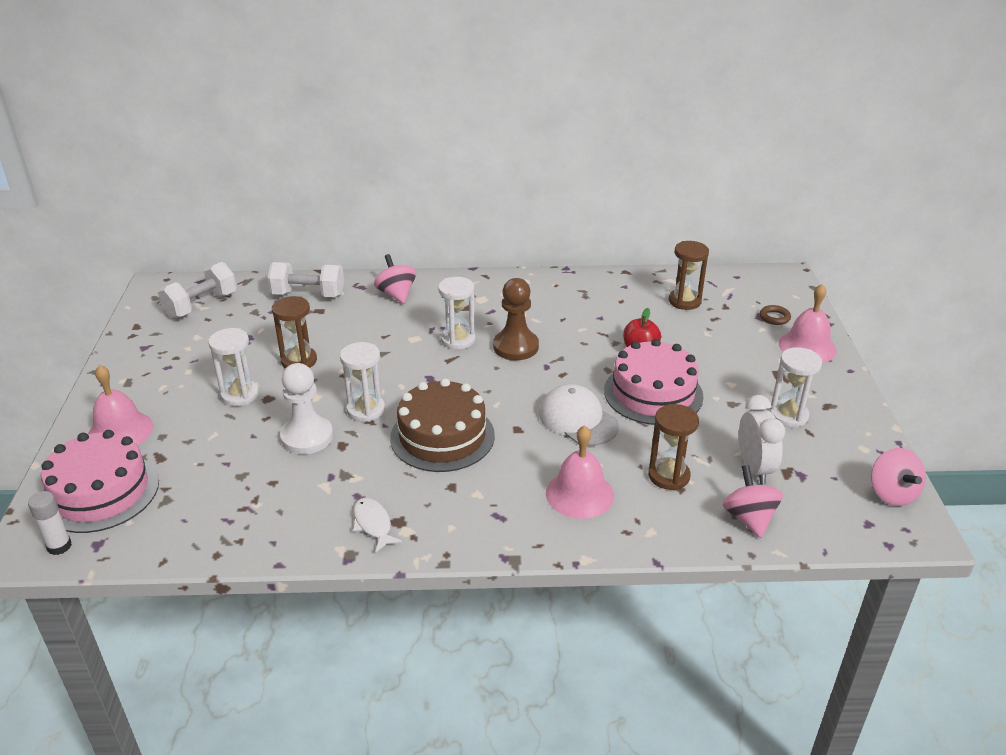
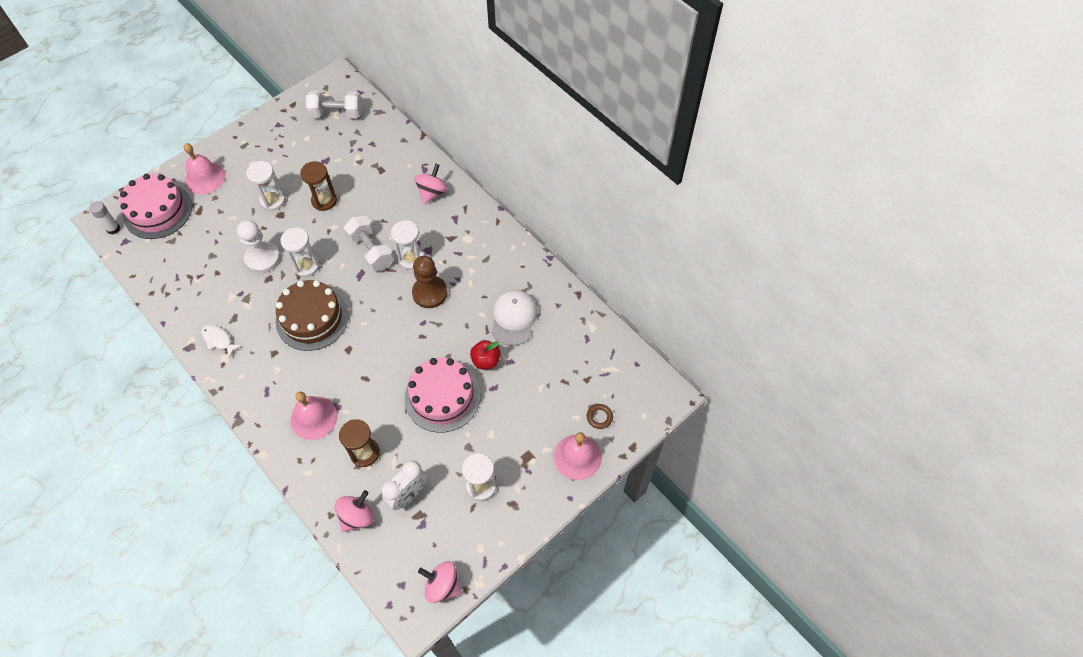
camera: 50 degrees right, 25 degrees up
(308, 295) = (392, 152): white dumbbell -> white dumbbell (371, 251)
(373, 524) = (218, 340): white fish -> white fish turned 75 degrees counterclockwise
(578, 419) = (382, 373): white cap -> white cap (513, 318)
(684, 301) = (571, 351): brown hourglass -> none
(892, 494) = (442, 585): pink spinning top -> pink spinning top turned 75 degrees clockwise

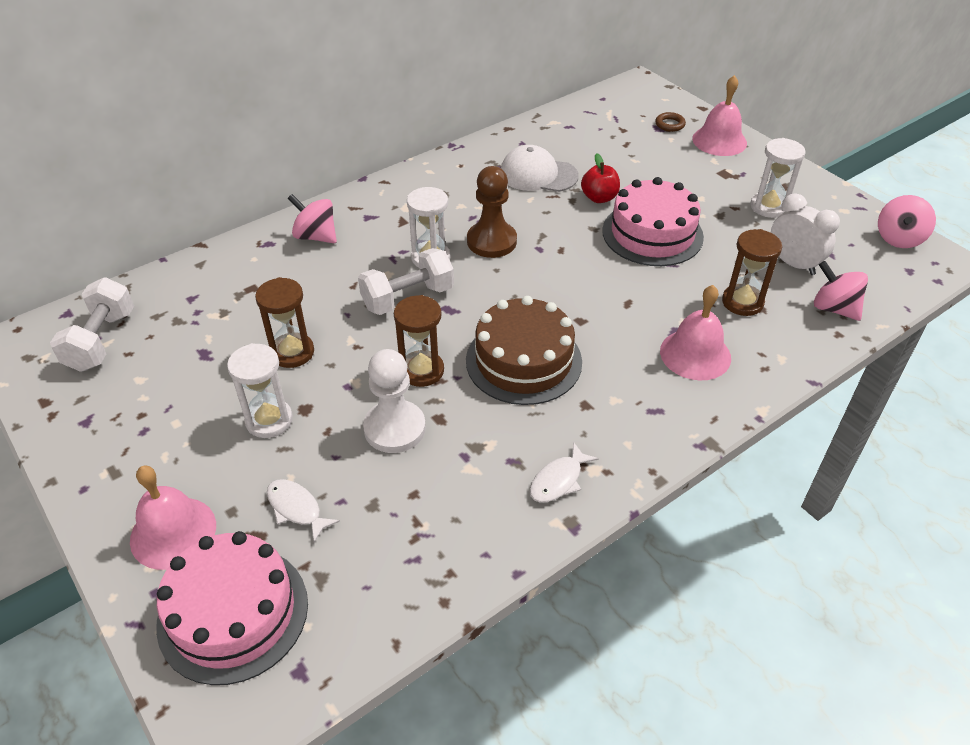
camera: 85 degrees left, 15 degrees down
(113, 229) = (257, 702): white glue stick -> none
(213, 223) = (296, 509): none -> white fish
(306, 266) = (422, 371): white hourglass -> brown hourglass

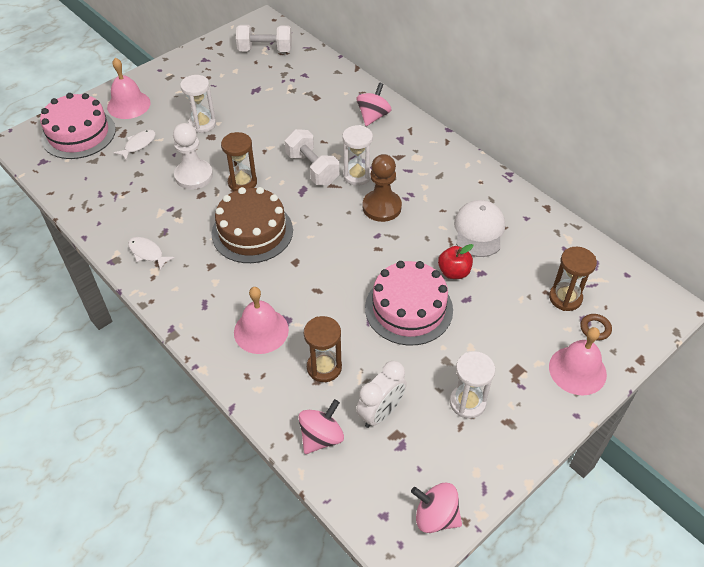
camera: 85 degrees right, 5 degrees up
(292, 352) = (257, 124): brown hourglass -> brown hourglass (565, 298)

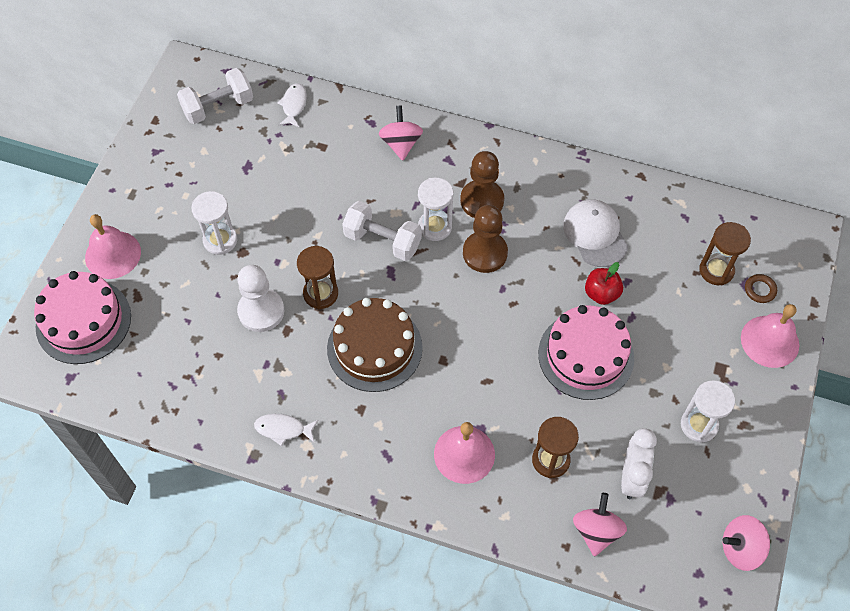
camera: 30 degrees left, 10 degrees up
(138, 145) = (167, 302): white fish -> white fish (294, 105)
(405, 173) = (482, 201): none -> brown pawn

